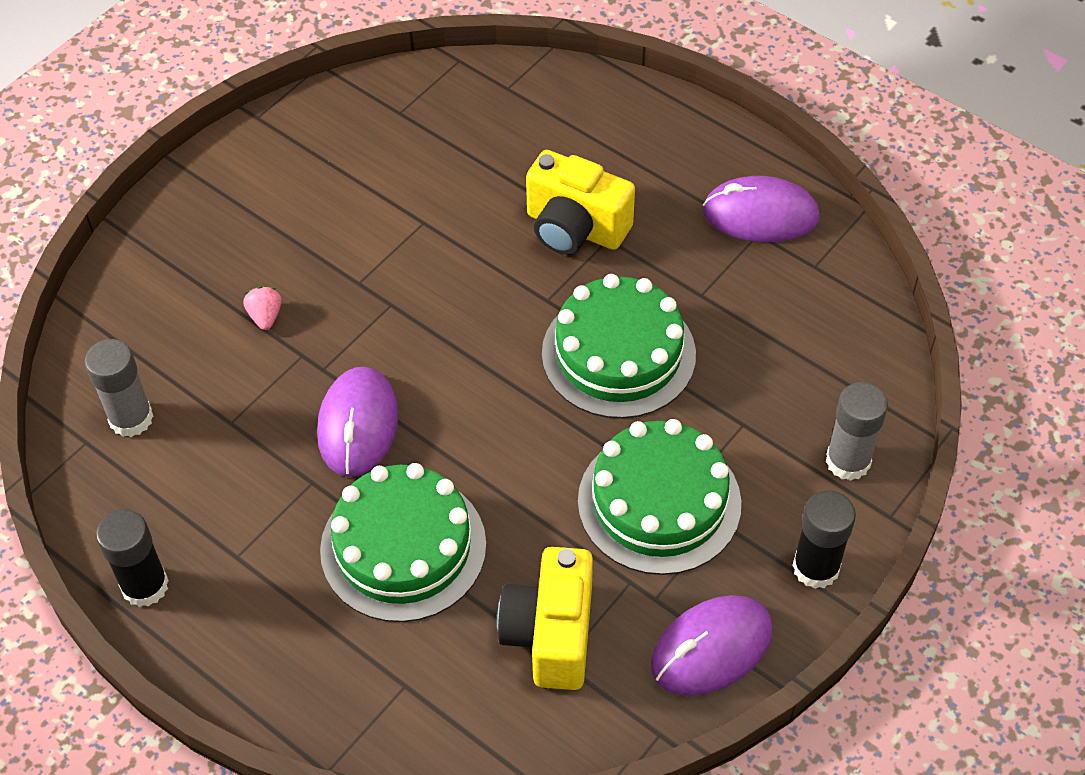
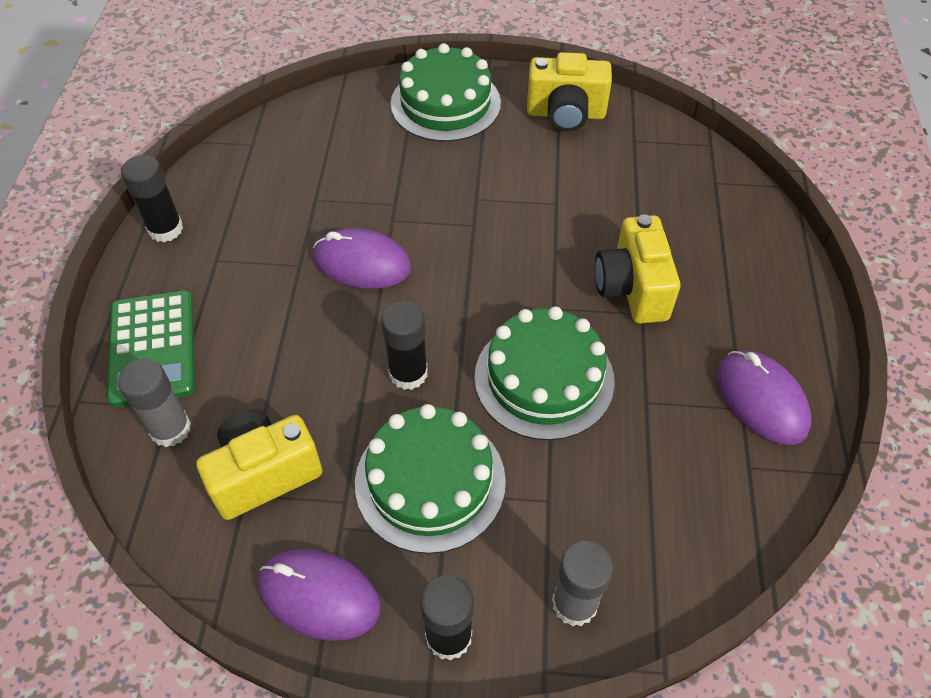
camera: 55 degrees right, 0 degrees up
(131, 418) = (283, 153): grey glue stick -> grey glue stick (170, 429)
(265, 316) = (409, 170): pink strawberry -> none
(312, 143) = (565, 114): none -> yellow camera
(312, 669) = (152, 348): none -> green calculator
(358, 425) = (362, 263): purple mouse -> purple mouse turned 45 degrees clockwise
(403, 547) = (281, 343): green cake -> green cake (445, 103)
(528, 457) = (408, 373): none -> black glue stick

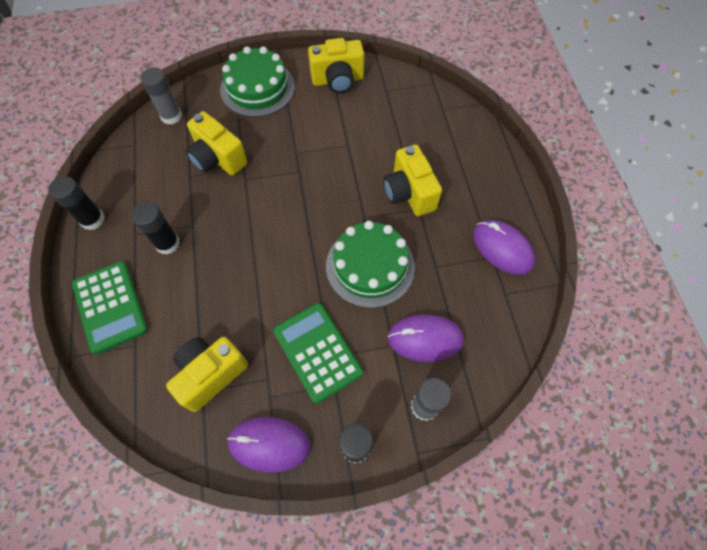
camera: 15 degrees left, 10 degrees up
(170, 429) = (139, 360): grey glue stick -> grey glue stick (171, 116)
(362, 185) = (218, 158): none -> yellow camera
(362, 263) = (233, 214): purple mouse -> purple mouse (425, 339)
(408, 373) = (284, 283): black glue stick -> black glue stick (167, 243)
(430, 481) = (317, 352): green cake -> green calculator

